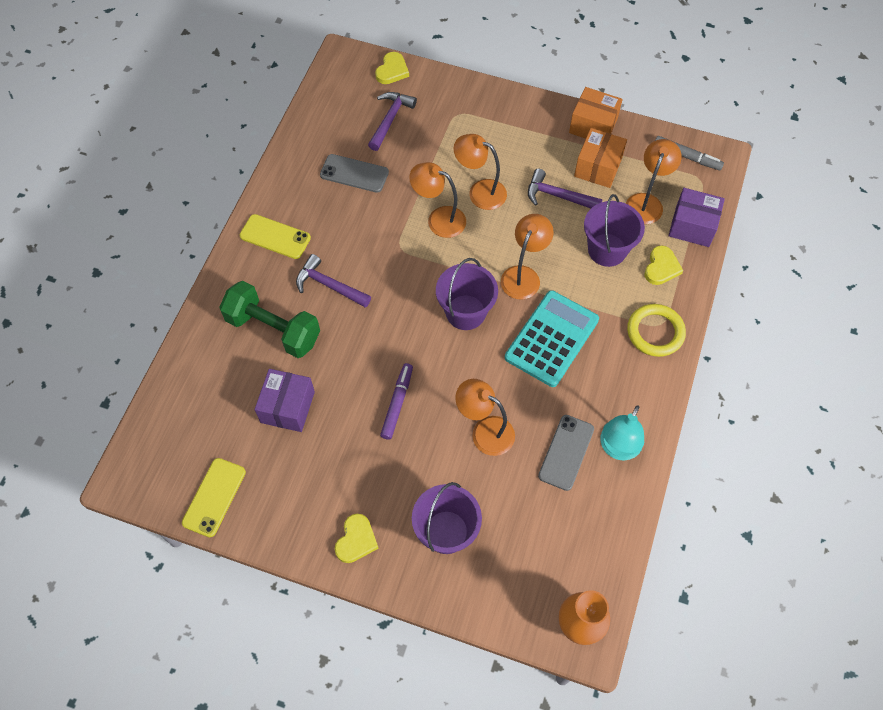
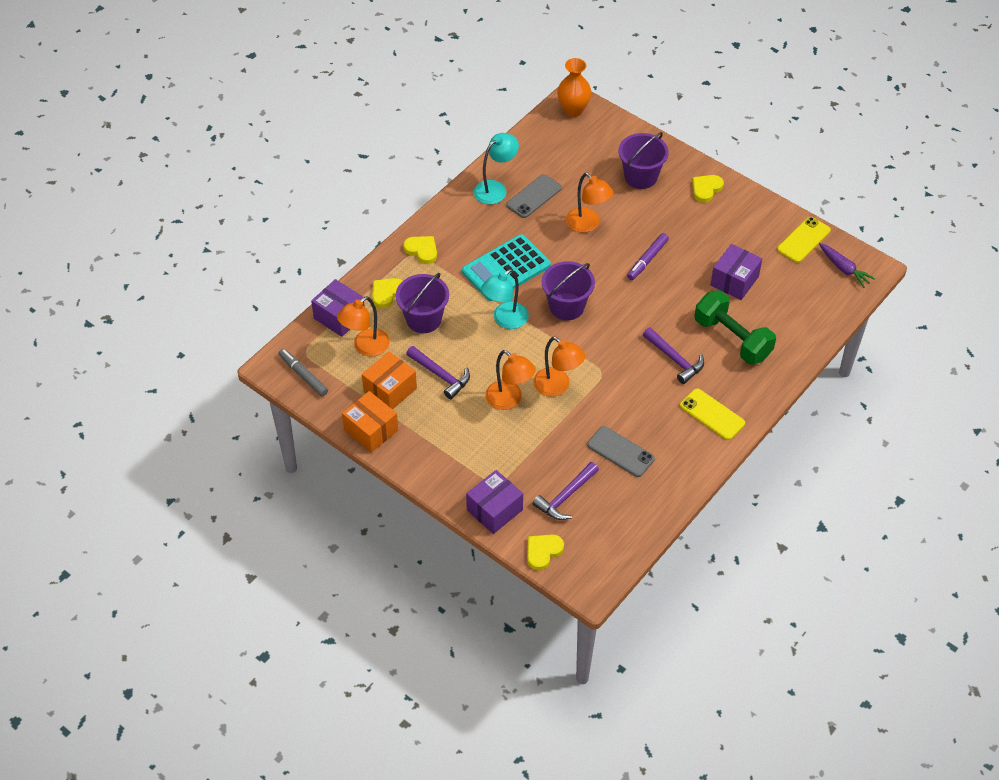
camera: 160 degrees left, 10 degrees down
(158, 468) = (844, 268): none -> purple carrot
(448, 91) = (494, 510): none -> purple box
(523, 275) = (505, 320): orange lamp -> turquoise lamp
(655, 332) = (422, 250): yellow ring -> yellow heart

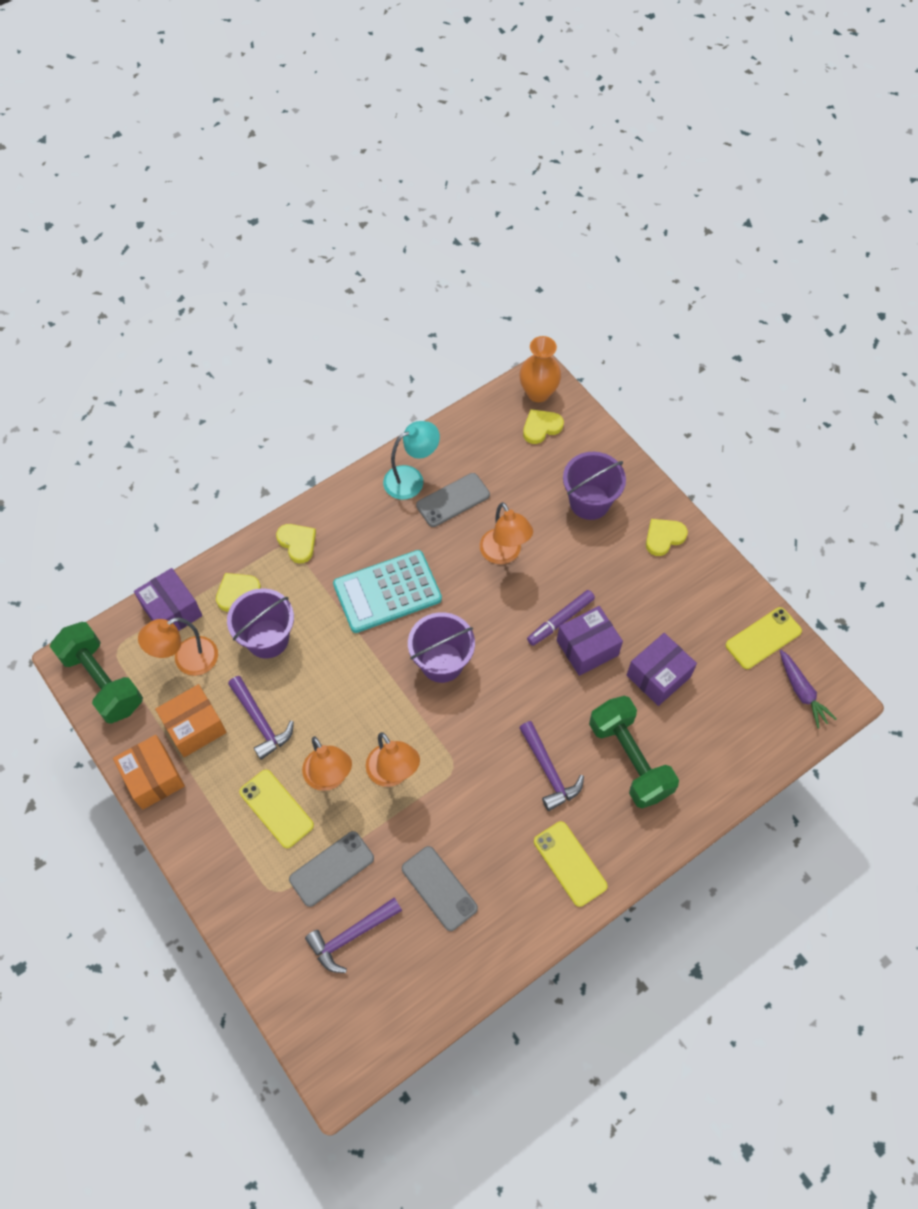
camera: 15 degrees right, 10 degrees up
(303, 375) = (103, 681): grey marker -> green dumbbell
(476, 429) = (276, 808): none -> yellow phone
(494, 510) = (259, 931): purple box -> purple box (587, 648)
(505, 320) = (362, 663): turquoise lamp -> none
(534, 458) = (331, 868): none -> grey phone
(543, 552) = (297, 1009): yellow heart -> yellow heart (541, 427)

